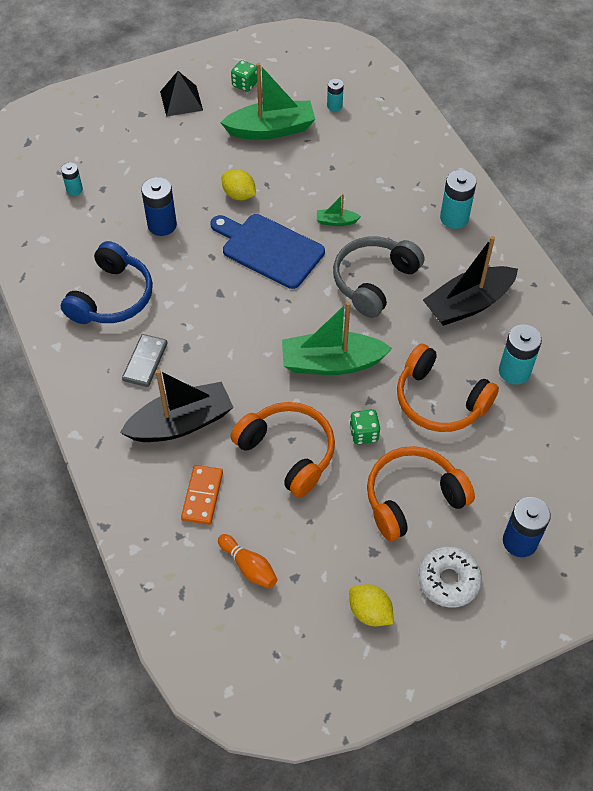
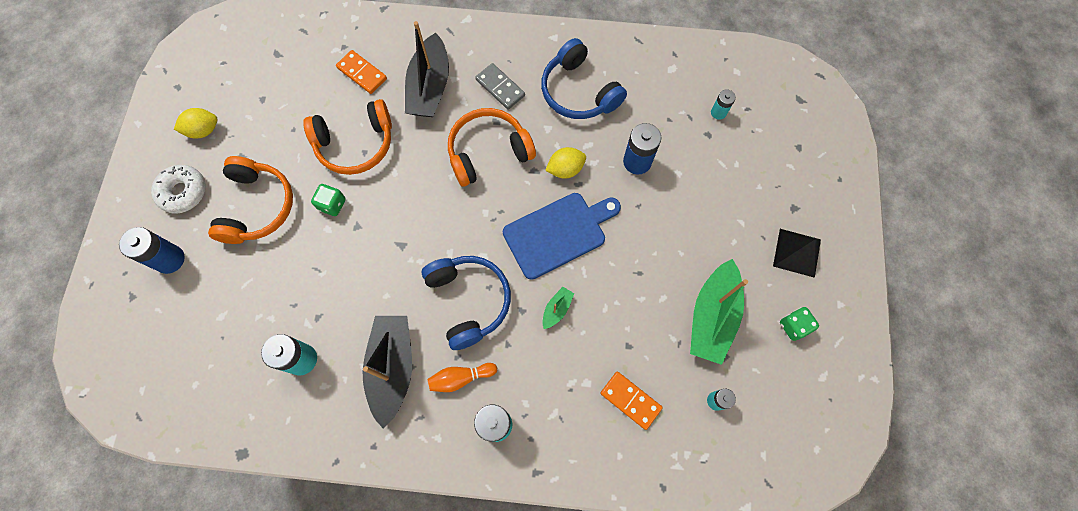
camera: 120 degrees right, 15 degrees up
(239, 195) = (638, 241): yellow lemon -> yellow lemon (565, 169)
(249, 566) = (290, 76): orange bowling pin -> orange bowling pin (461, 378)
(331, 363) = (410, 218): green boat -> none
(372, 150) = (630, 400): none -> orange domino
(373, 281) = (469, 301): grey headphones -> blue headphones
(439, 401) = (319, 279): orange headphones -> orange headphones (488, 152)

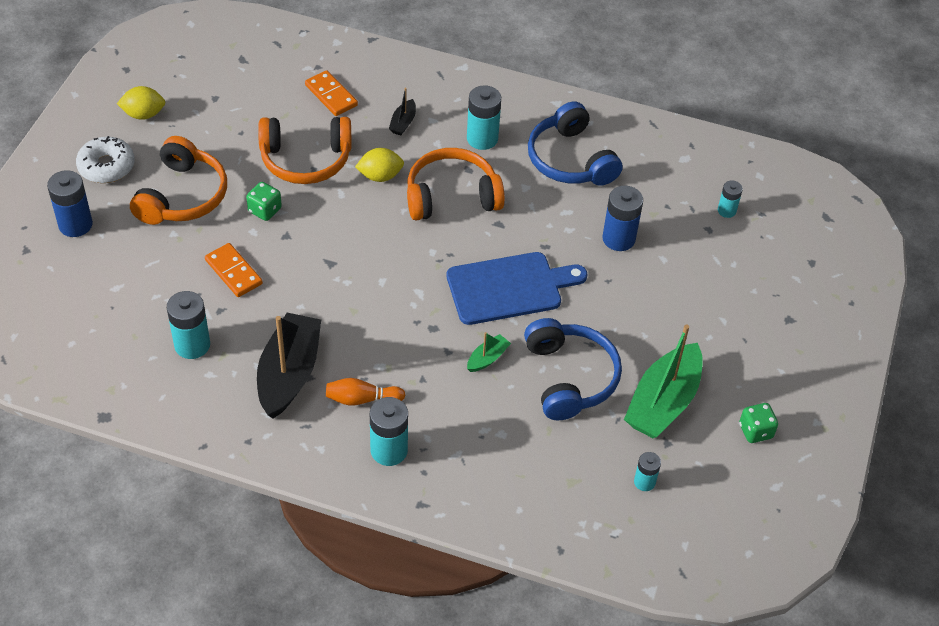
camera: 10 degrees right, 20 degrees down
(430, 87) = (403, 123): black boat -> black boat, size x0.44
(469, 301) = (391, 330): blue headphones -> blue headphones (570, 377)
(500, 87) = (482, 138): grey domino -> turquoise battery
(565, 169) = (534, 229): yellow lemon -> yellow lemon (380, 176)
(630, 400) = (547, 460): orange domino -> orange domino (234, 272)
(797, 252) = (780, 362): black pyramid -> none

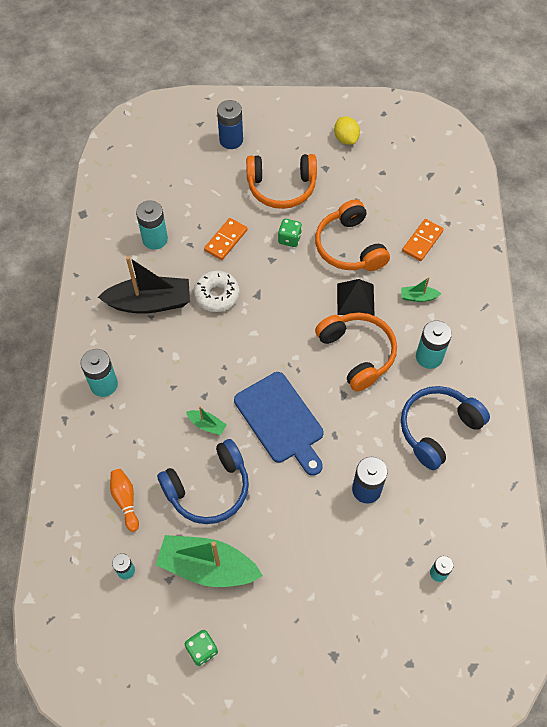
camera: 75 degrees right, 10 degrees up
(106, 166) = (288, 137): white donut -> white donut (217, 295)
(362, 399) = (142, 354): orange bowling pin -> orange bowling pin (125, 500)
(380, 176) = (355, 299): yellow lemon -> black pyramid
(403, 123) = (418, 297): black boat -> green boat

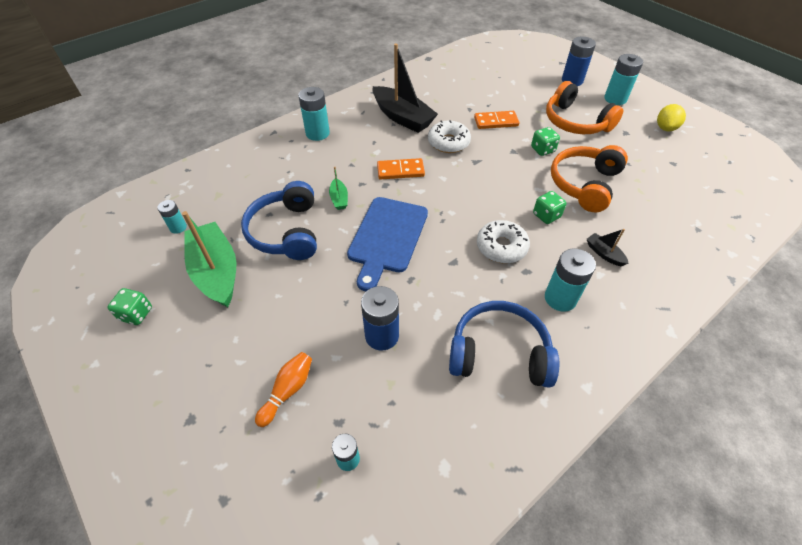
camera: 50 degrees right, 10 degrees down
(125, 500) = (236, 194): orange bowling pin -> orange bowling pin (288, 391)
(155, 239) = (451, 93): turquoise battery -> turquoise battery (615, 99)
(208, 489) = (286, 232): blue headphones -> blue headphones turned 60 degrees clockwise
(355, 299) = (546, 215): black pyramid -> green dice
(357, 353) = (501, 247): orange headphones -> white donut
(418, 297) = (604, 253): green boat -> black boat
(422, 241) = (656, 223): orange domino -> orange domino (400, 171)

